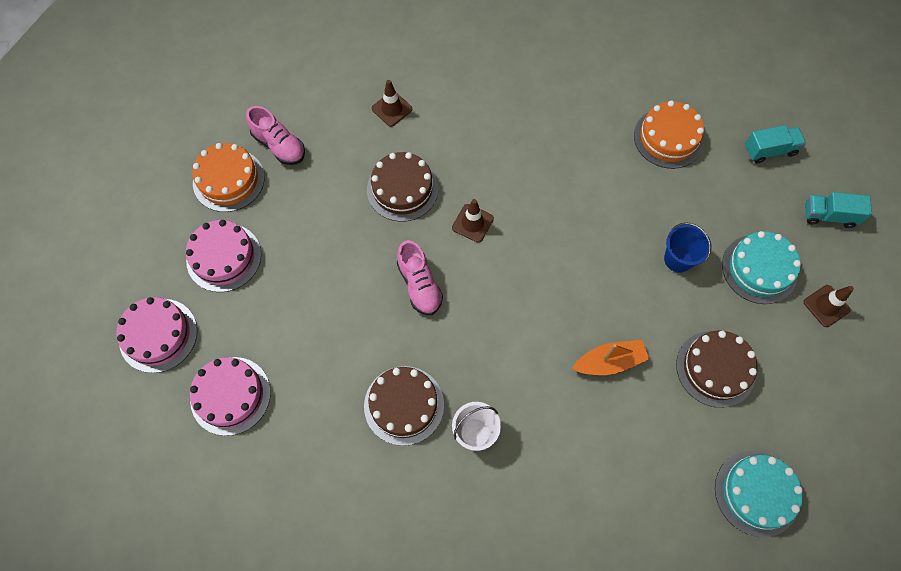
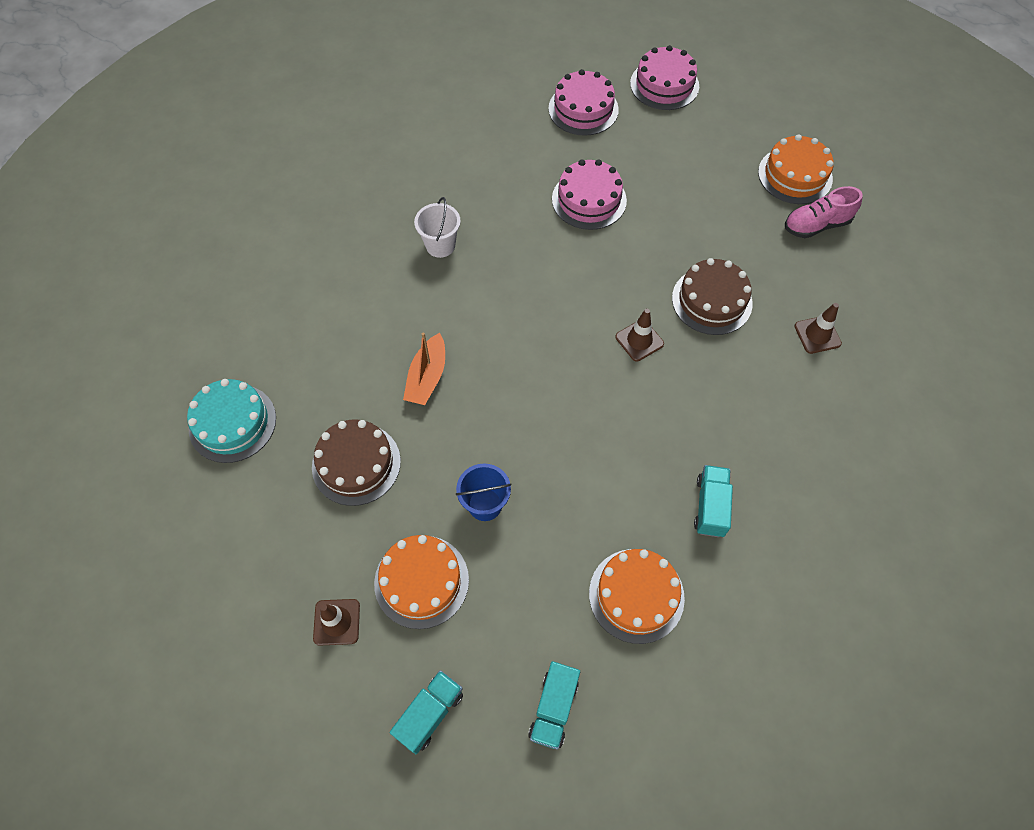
camera: 120 degrees right, 5 degrees down
(224, 257) = (713, 146): pink cake -> pink cake (589, 200)
(404, 405) = (498, 210): brown cake -> none
(419, 285) = (600, 268): pink shoe -> none
(577, 122) = (710, 506): none -> turquoise truck
(759, 269) = (421, 581): turquoise cake -> orange cake

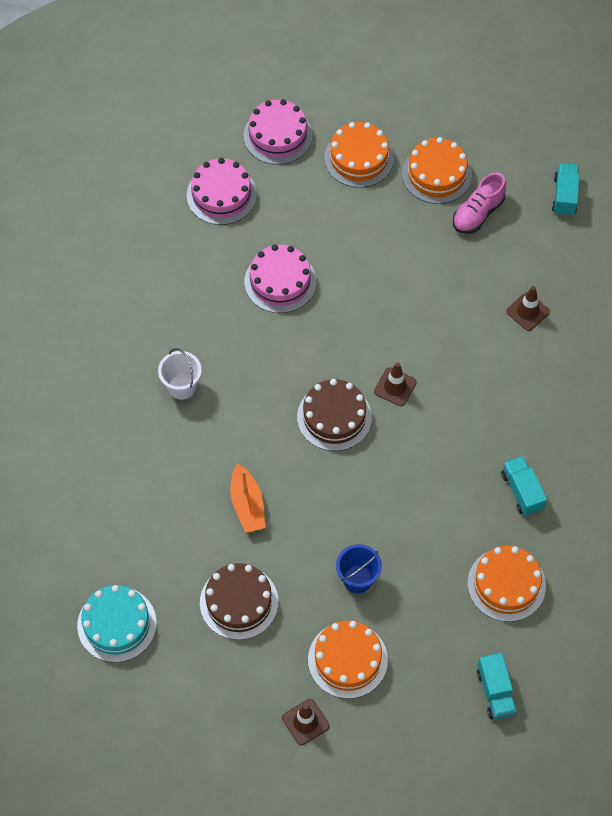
camera: 30 degrees left, 0 degrees up
(429, 714) = (413, 744): turquoise truck -> turquoise truck (564, 196)
(712, 301) = (432, 323): brown cake -> brown cake (334, 417)
(727, 132) = (359, 158): none -> orange cake

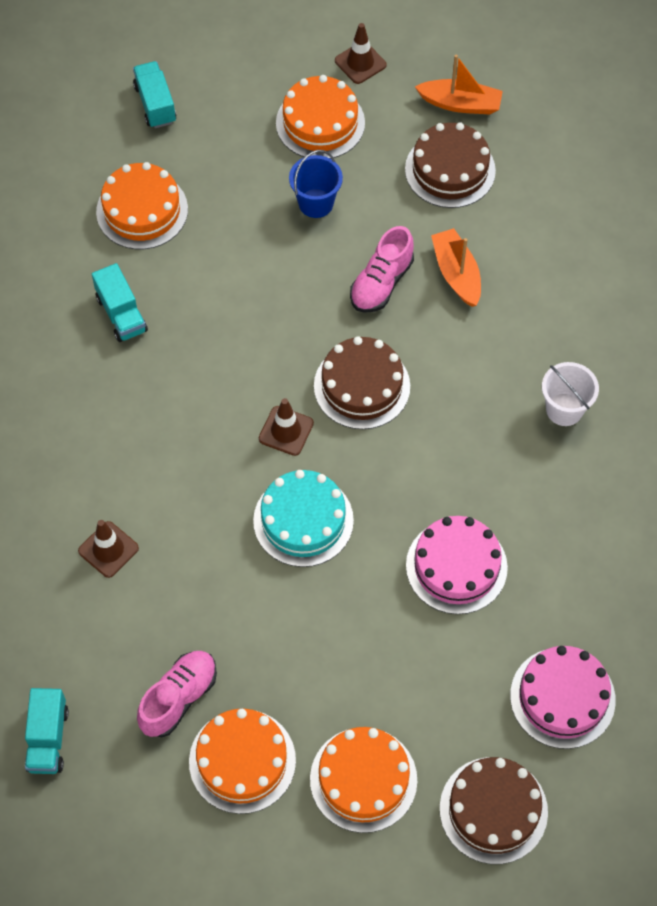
camera: 175 degrees right, 0 degrees up
(117, 624) = (584, 138): turquoise cake -> turquoise cake (303, 520)
(219, 669) = (460, 104): none -> orange boat
(278, 135) = (493, 810): pink cake -> brown cake
(309, 501) = (381, 283): none -> pink shoe

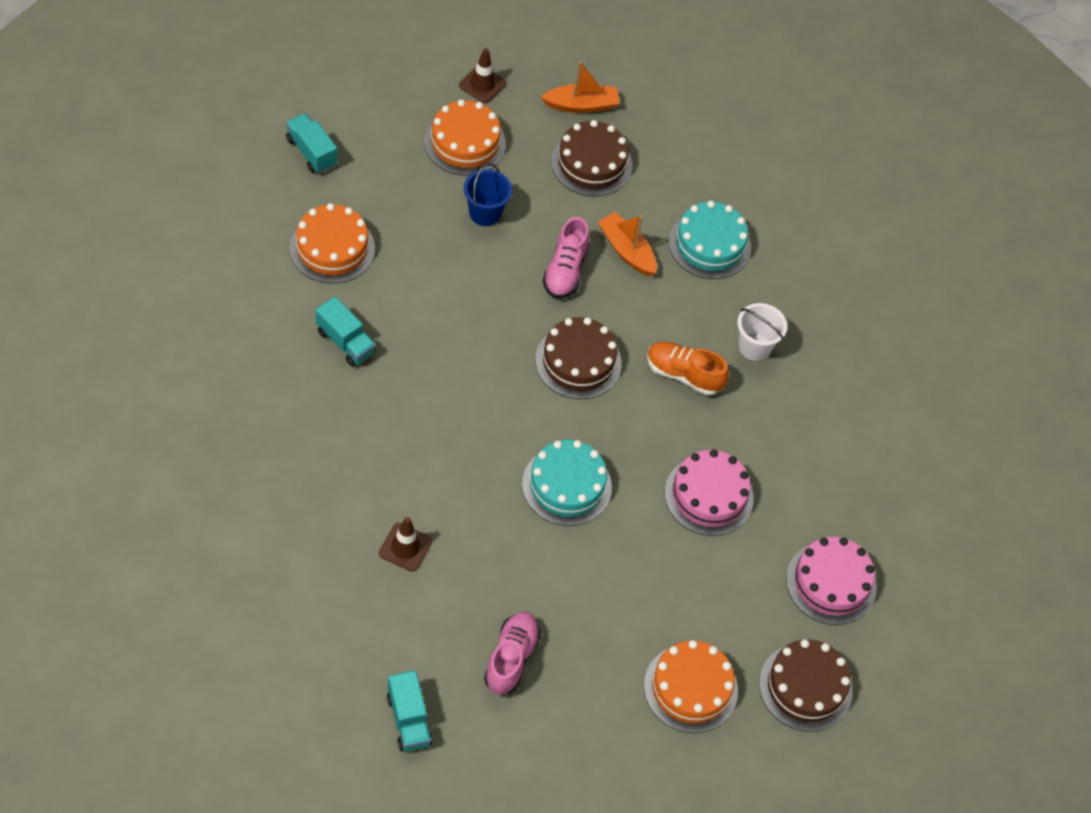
camera: 25 degrees left, 5 degrees down
(242, 761) = (583, 698): orange cake -> none
(286, 431) = (526, 413): brown traffic cone -> none
(473, 425) = (683, 375): none -> orange shoe
(551, 284) = (709, 244): none -> turquoise cake

